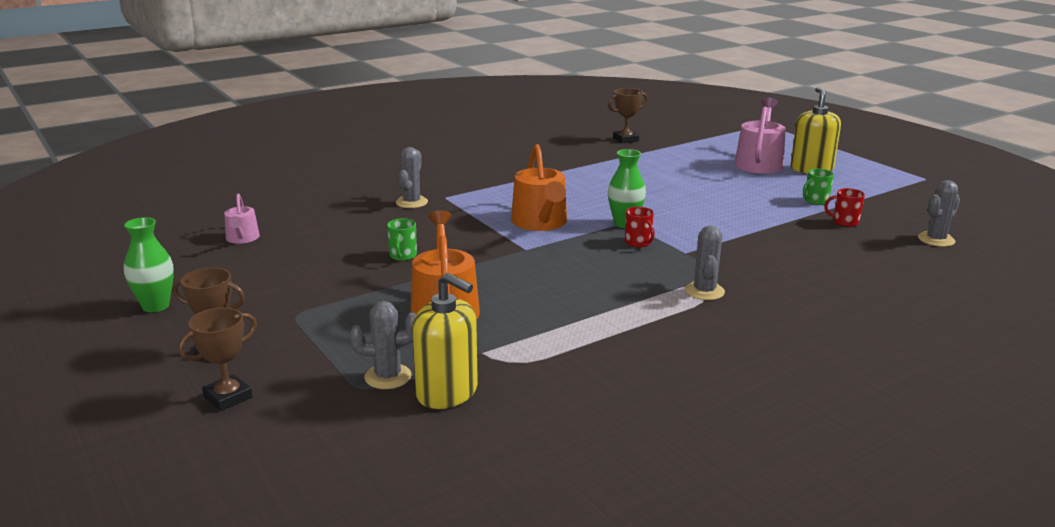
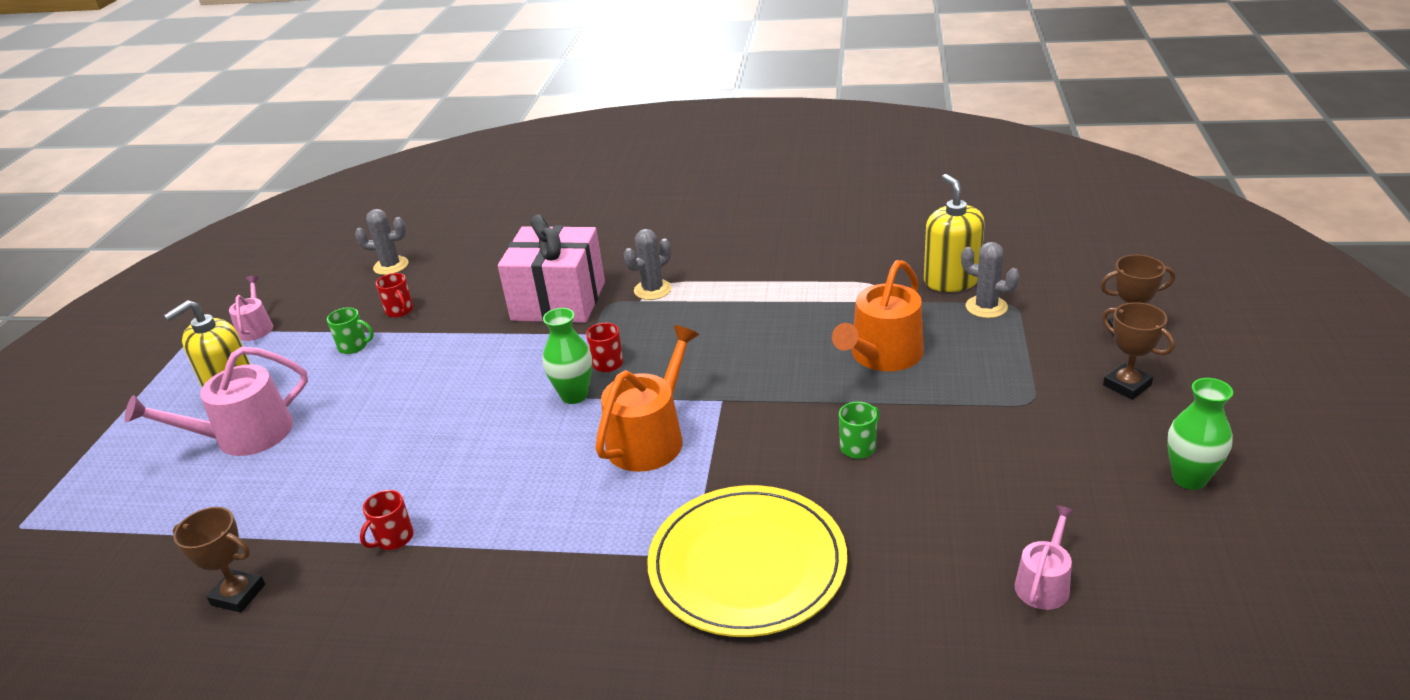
camera: 135 degrees left, 10 degrees up
(411, 202) = (747, 564): grey cactus -> yellow plate
(598, 164) = (394, 538): none -> red mug
(756, 261) = (558, 301): none -> pink gift
(900, 189) = (256, 327): none -> pink watering can

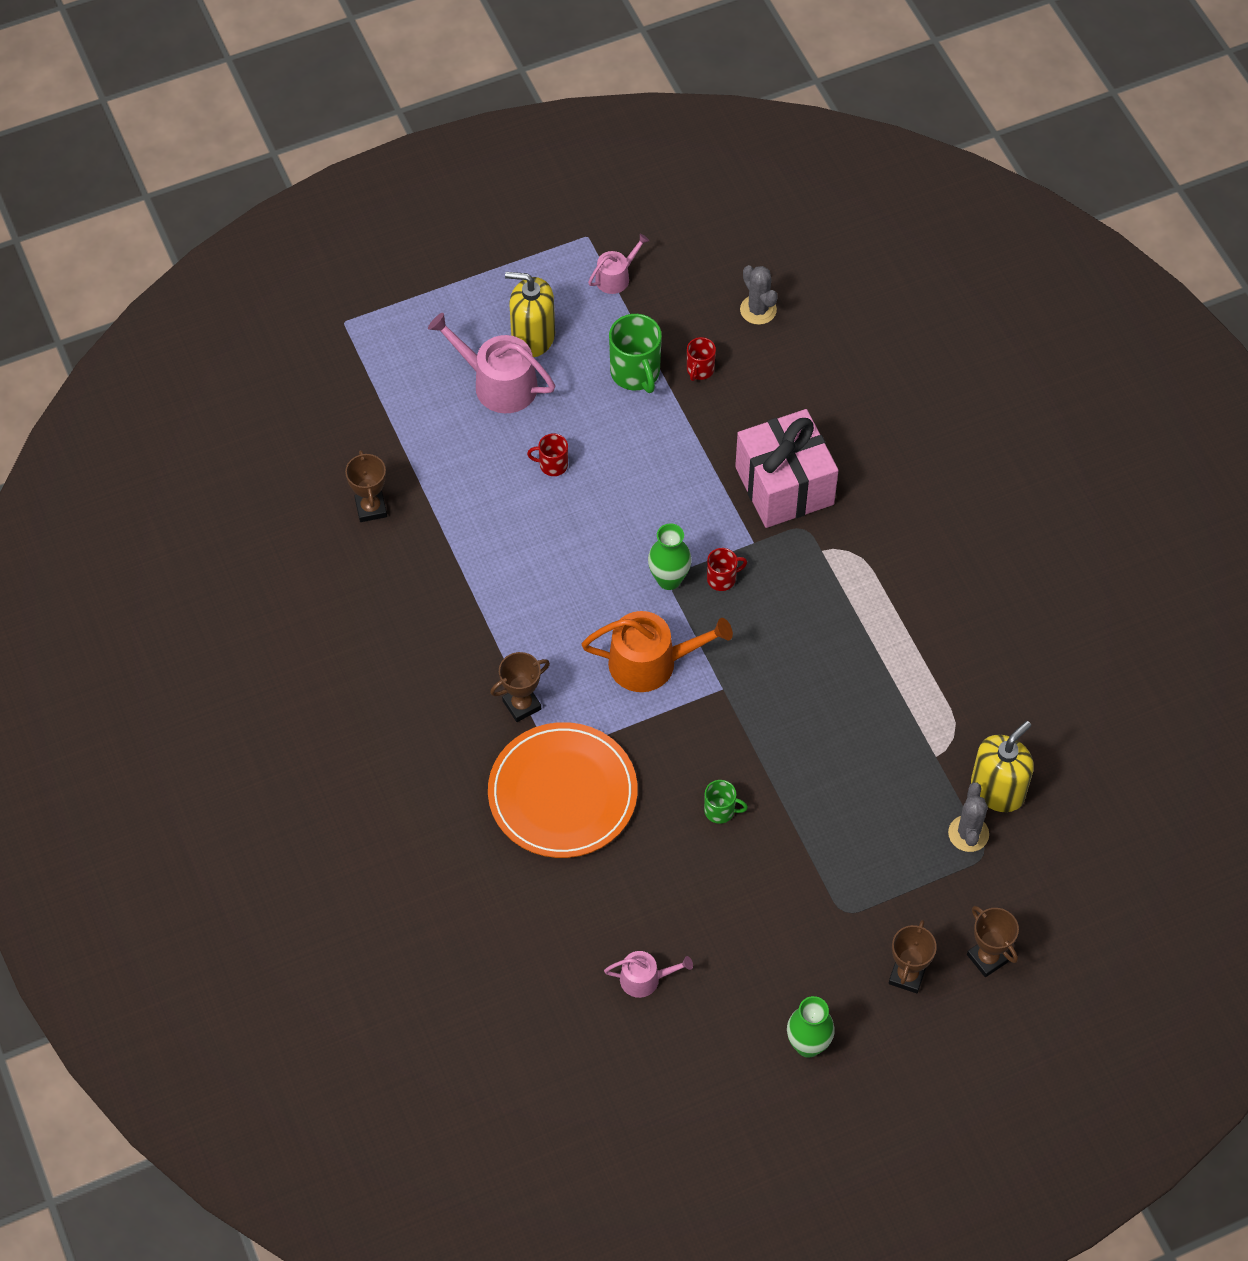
camera: 55 degrees right, 25 degrees up
(354, 346) = (635, 373): green mug -> green mug, size x1.80
(394, 538) = (464, 563): red mug -> red mug (552, 465)
(607, 557) = (521, 705): none -> brown trophy
(652, 290) = (843, 551): grey cactus -> none
(747, 564) = (562, 793): yellow plate -> orange plate
(882, 355) = (848, 779): orange watering can -> none

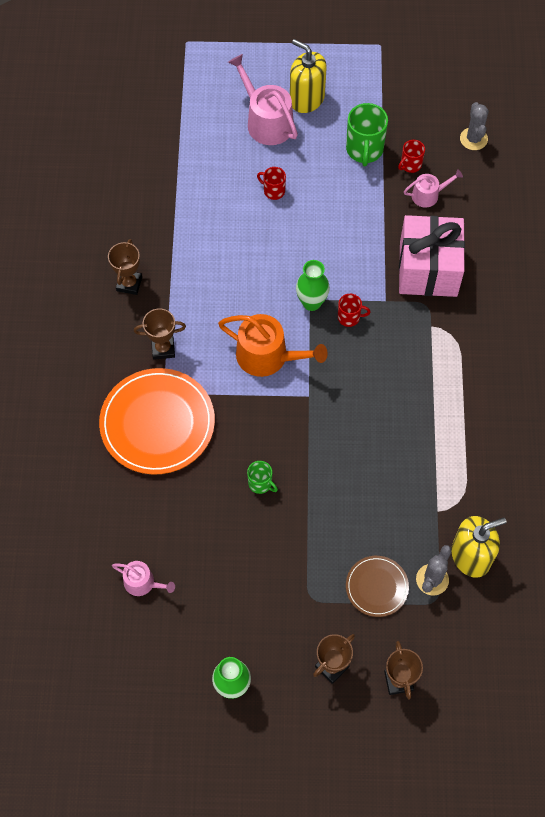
camera: 25 degrees right, 5 degrees up
(371, 508) = (135, 172): brown trophy -> brown trophy (129, 284)
(616, 277) = (385, 79): pink watering can -> pink watering can (428, 195)
(911, 868) = (377, 587): none -> brown plate

